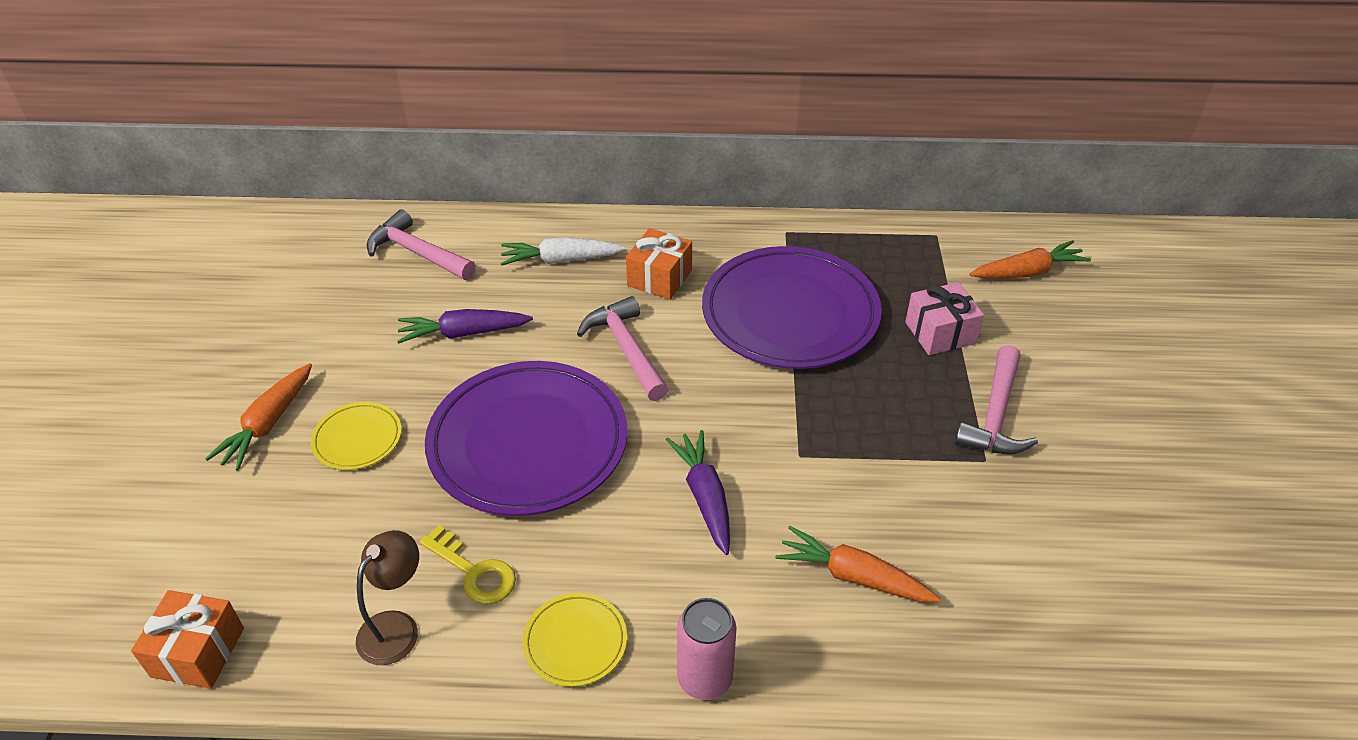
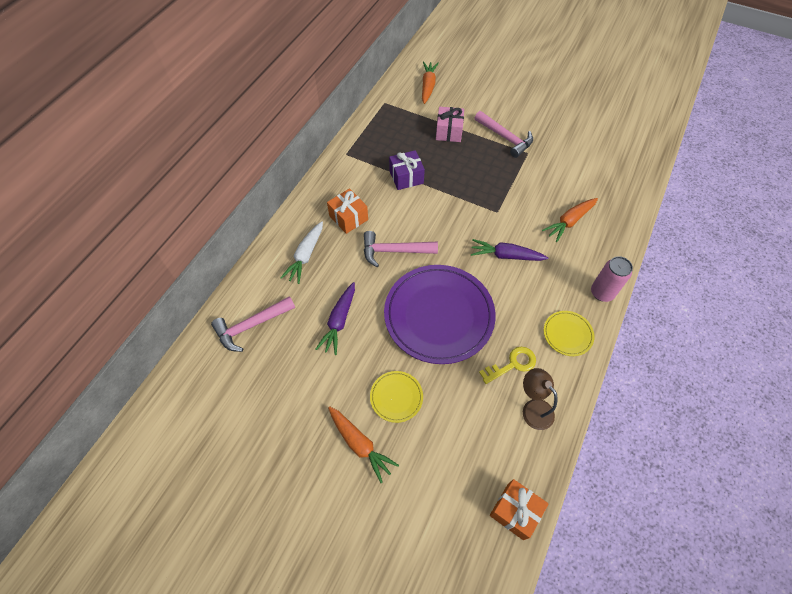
camera: 65 degrees left, 15 degrees up
(790, 314) = (406, 177): purple plate -> purple gift

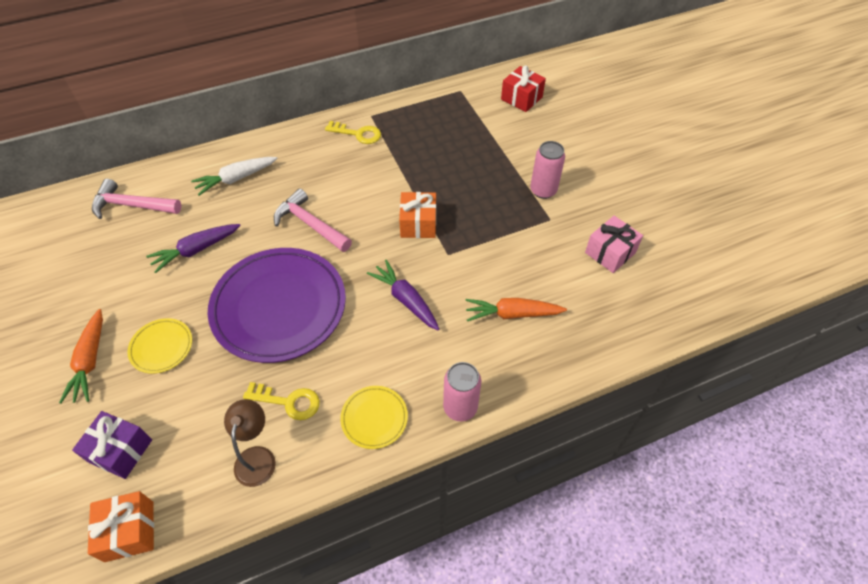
camera: 40 degrees right, 5 degrees down
(348, 218) = (307, 170): orange gift -> orange gift (418, 224)
(352, 172) = (358, 134): none -> yellow key
(406, 177) = (399, 167): purple gift -> purple gift (120, 451)
(428, 86) = (521, 98): orange carrot -> red gift
(449, 132) = (491, 151): pink gift -> pink gift (610, 253)
(505, 138) = (543, 190): pink hammer -> pink can

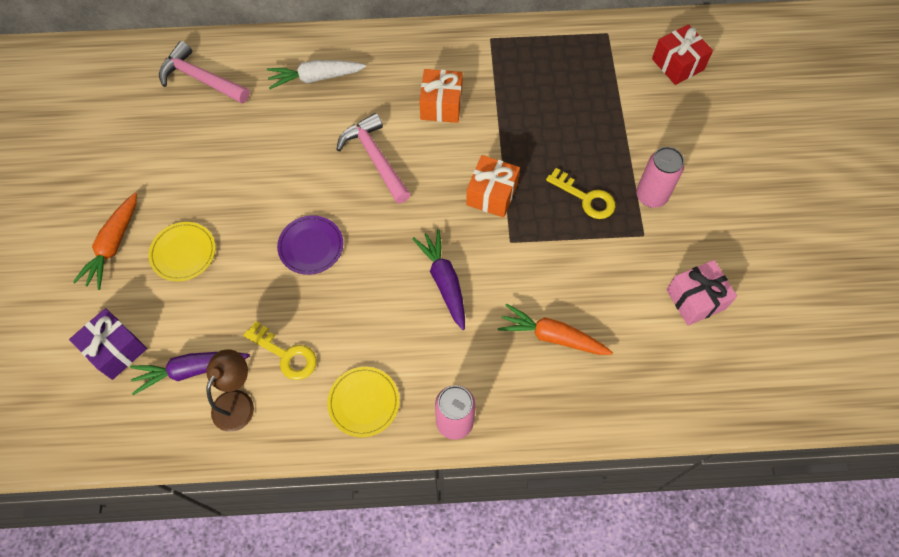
camera: 20 degrees right, 10 degrees up
(129, 531) = (102, 432): orange gift -> orange gift (441, 105)
(196, 250) = (248, 153): purple carrot -> purple carrot (190, 370)
(279, 307) = (311, 246): purple plate -> purple plate, size x0.44
(358, 134) = (467, 58): yellow key -> yellow key (586, 198)

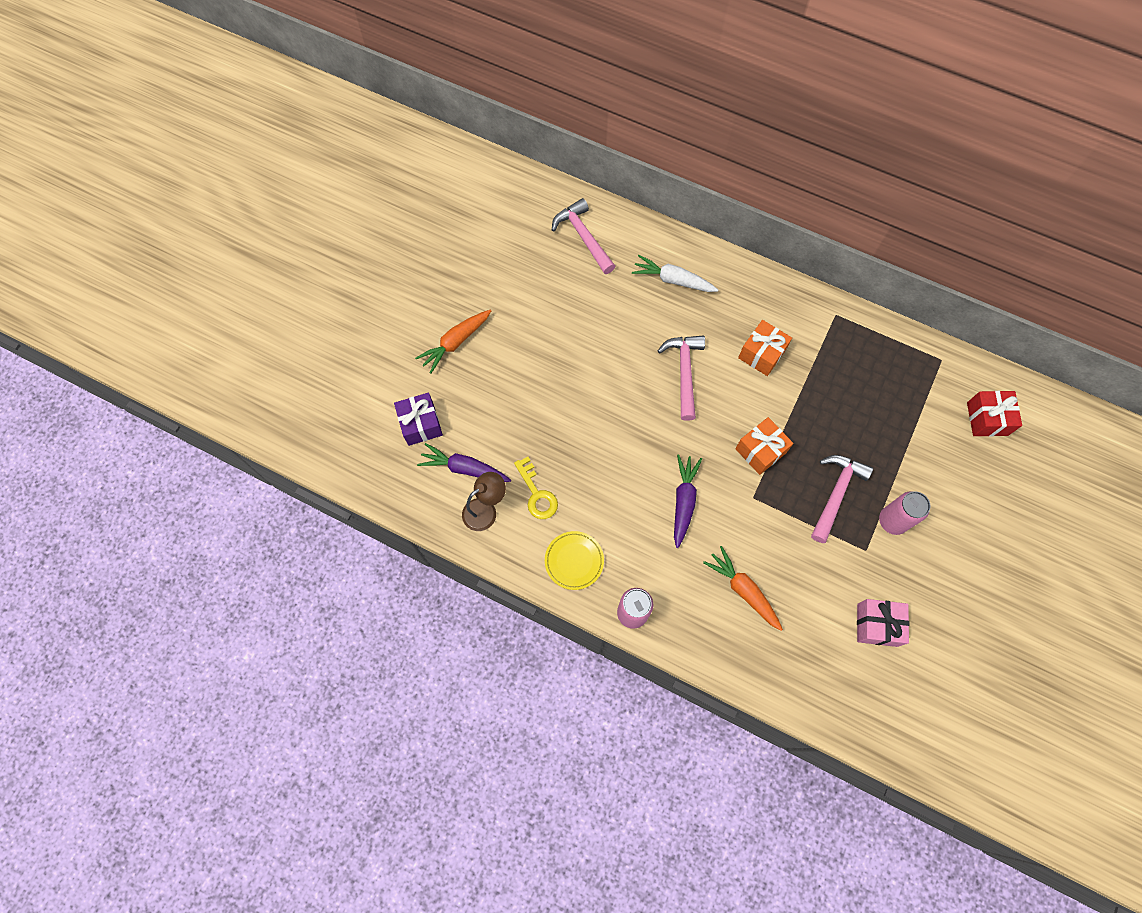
camera: 30 degrees right, 5 degrees up
(183, 253) = (502, 375): yellow plate -> none
(311, 246) = (597, 419): purple plate -> none
(586, 198) = (836, 494): yellow key -> pink hammer

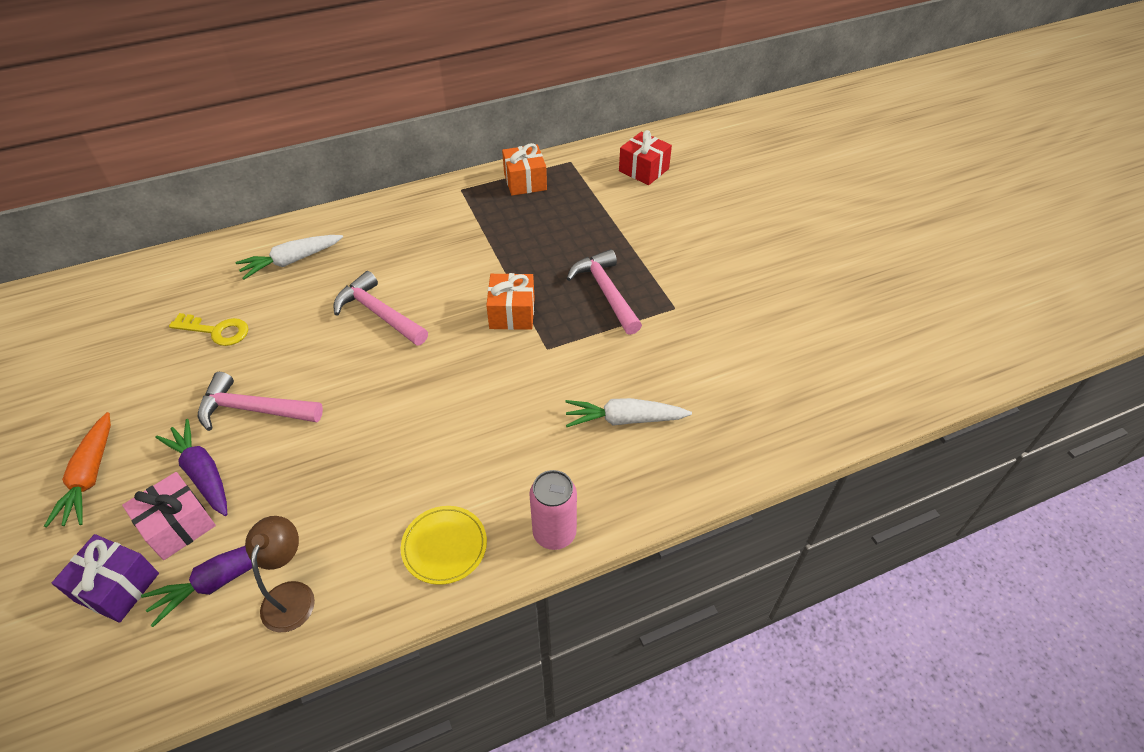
camera: 50 degrees left, 20 degrees down
(537, 494) = (337, 526): yellow key -> yellow key (216, 331)
(583, 237) = (162, 291): pink hammer -> pink hammer (254, 409)
(683, 501) = (492, 402): purple carrot -> purple carrot (202, 473)
(743, 590) = (624, 419): orange carrot -> white carrot
(761, 354) = (432, 252): orange gift -> orange gift (525, 181)
(877, 625) = (748, 347): pink gift -> pink gift (178, 525)
(892, 521) = (667, 274): pink can -> none

